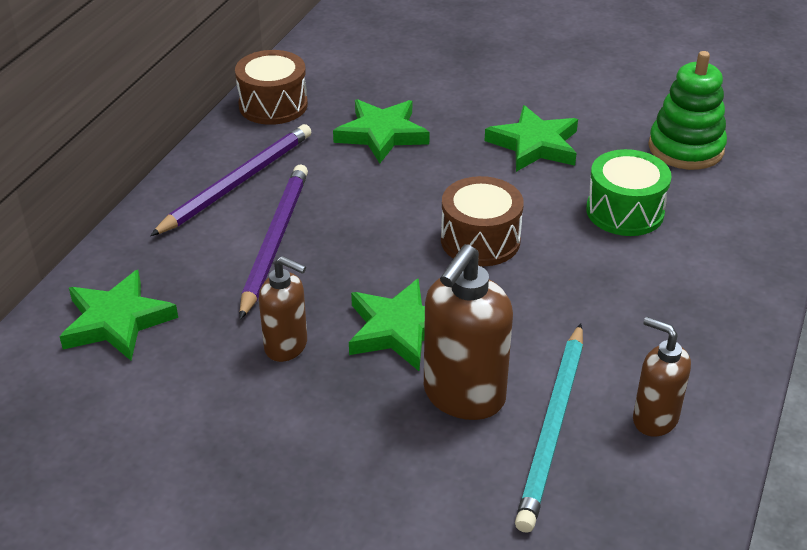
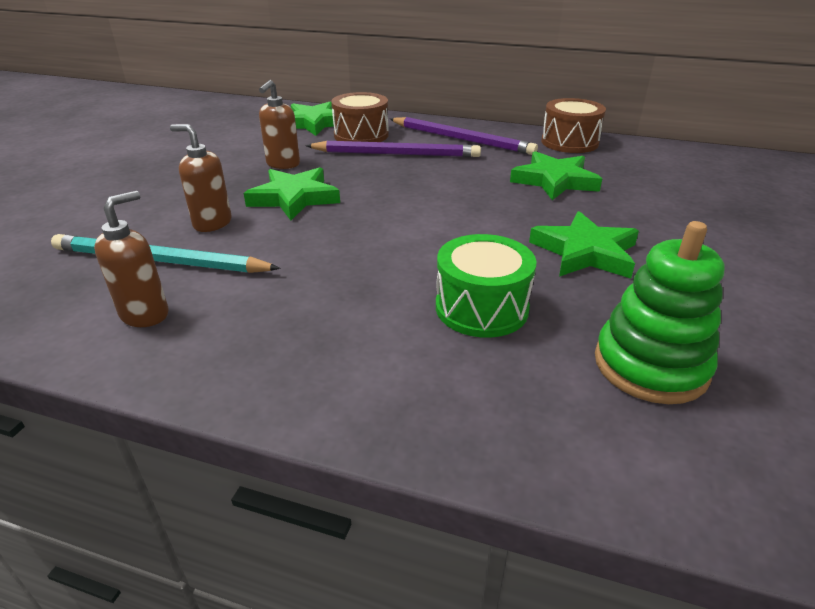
camera: 85 degrees right, 5 degrees down
(463, 396) = (212, 223): brown soap dispenser -> brown soap dispenser, size x0.62
(480, 240) = (411, 226): brown drum -> brown drum (361, 135)

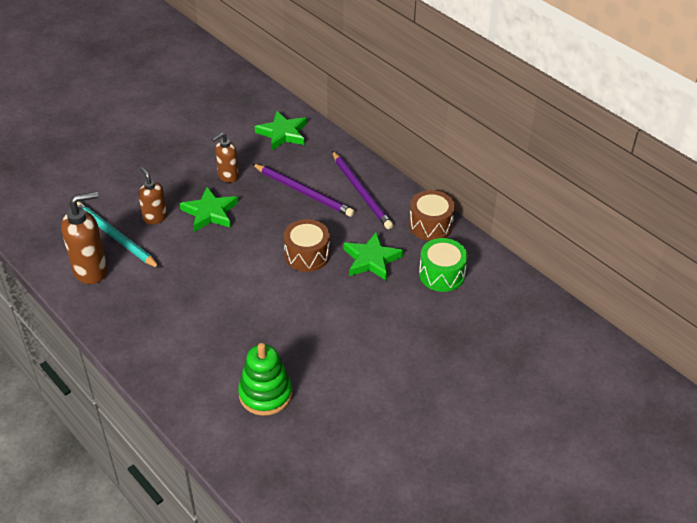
camera: 30 degrees right, 10 degrees up
(145, 314) = (91, 270): brown soap dispenser -> brown soap dispenser, size x1.62
(361, 135) = (301, 161): brown drum -> brown drum (307, 255)
(481, 308) = (229, 332): green drum -> green drum (441, 274)
(585, 252) = (317, 322): green star -> none

